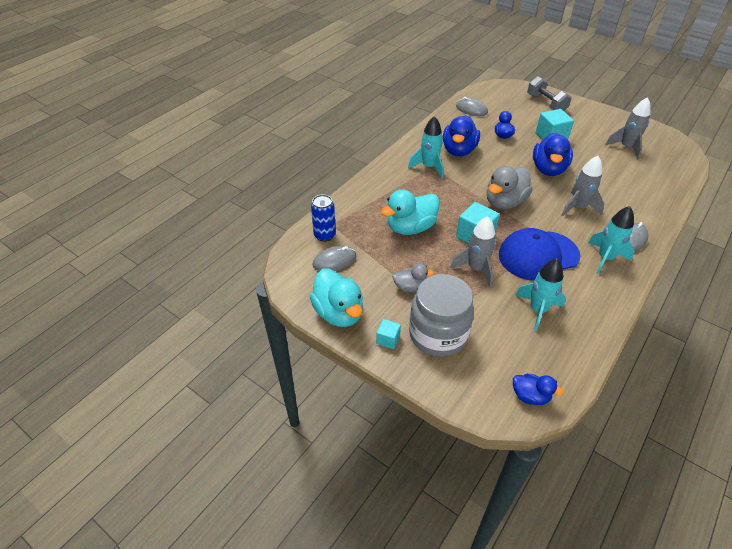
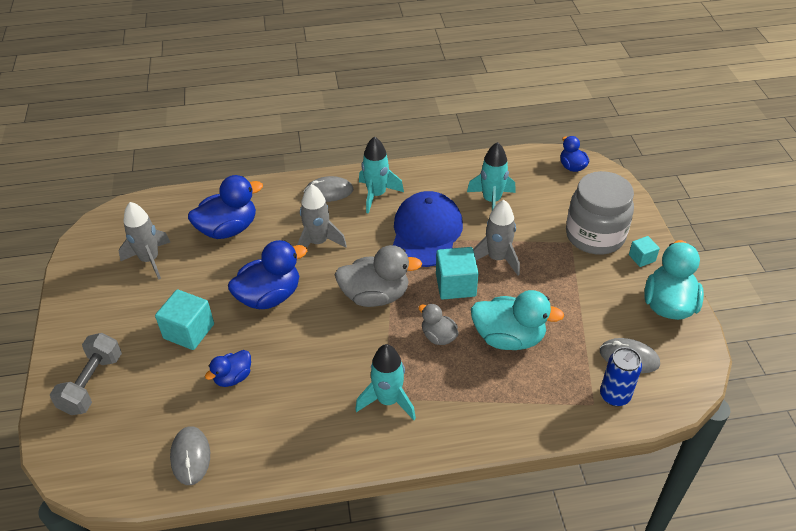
camera: 135 degrees left, 0 degrees up
(410, 287) = (577, 283): grey duck -> grey duck (438, 336)
(459, 150) = (318, 397): blue duck -> blue duck (228, 229)
(538, 255) = (426, 232): blue cap -> blue cap turned 105 degrees counterclockwise

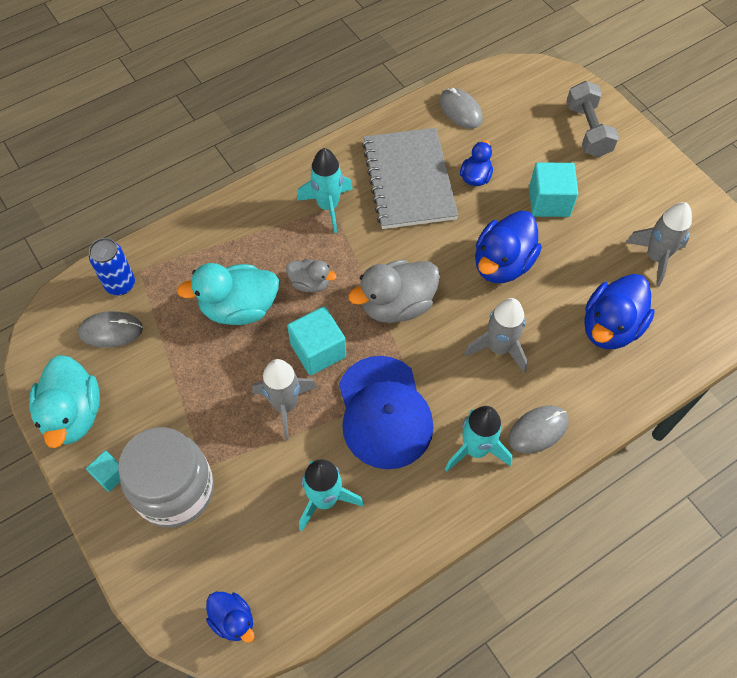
camera: 155 degrees right, 15 degrees up
(296, 398) = (409, 180): none -> grey notebook

